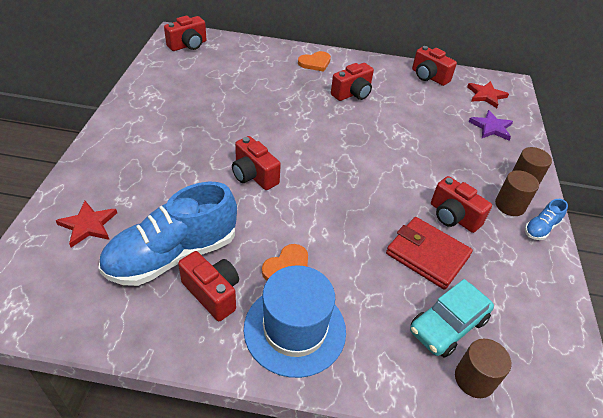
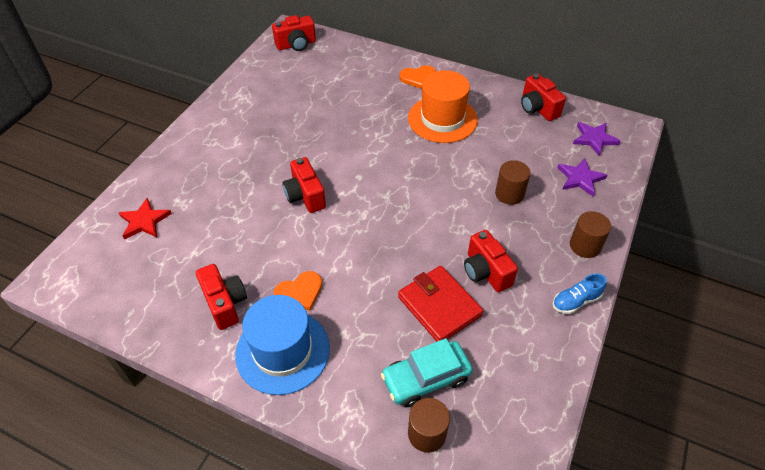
camera: 20 degrees right, 5 degrees up
(173, 255) = (204, 262): blue shoe -> none
(352, 94) = (442, 119): red camera -> orange hat
(486, 95) = (594, 139): red star -> purple star
(510, 205) = (554, 270): brown cylinder -> brown cylinder (509, 194)

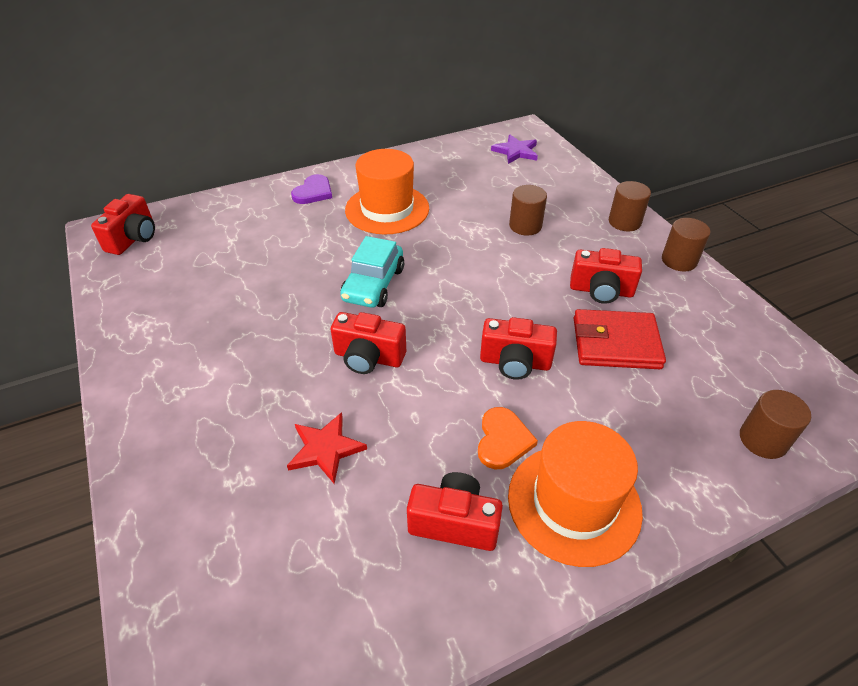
camera: 50 degrees left, 5 degrees down
(144, 221) = (221, 541): red star -> red star (325, 449)
(282, 351) = (574, 503): blue hat -> orange hat
(418, 78) = (313, 192): orange heart -> purple heart
(426, 378) = (696, 402): turquoise car -> turquoise car (373, 284)
(537, 108) = (446, 156): red camera -> red camera (515, 362)
(576, 301) = (679, 260): blue shoe -> brown cylinder
(580, 178) = (550, 182): purple star -> none

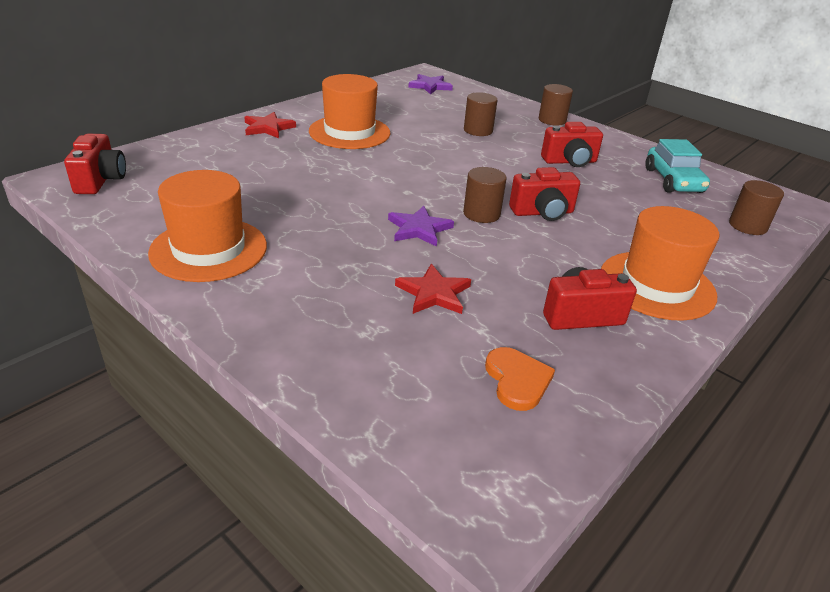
camera: 25 degrees left, 10 degrees down
(166, 342) = (209, 249): none -> orange hat
(313, 192) = (268, 128): purple heart -> red star
(368, 358) = (419, 229): red camera -> purple star
(373, 284) = (381, 182): turquoise car -> turquoise car (673, 181)
(503, 440) = (574, 259): orange heart -> orange heart (517, 380)
(615, 343) = (606, 190): red wallet -> none
(679, 260) = (610, 138): brown cylinder -> brown cylinder (481, 214)

